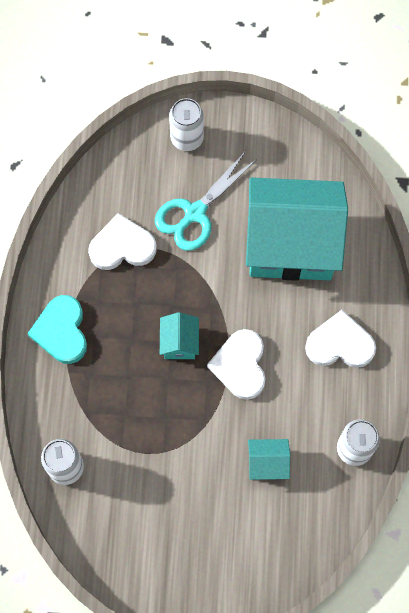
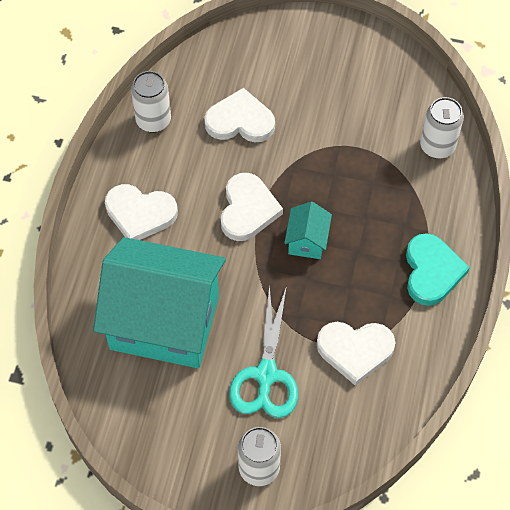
camera: 170 degrees left, 10 degrees down
(195, 213) = (266, 375): turquoise scissors -> turquoise scissors turned 135 degrees clockwise
(267, 463) = (240, 121): turquoise house -> white heart

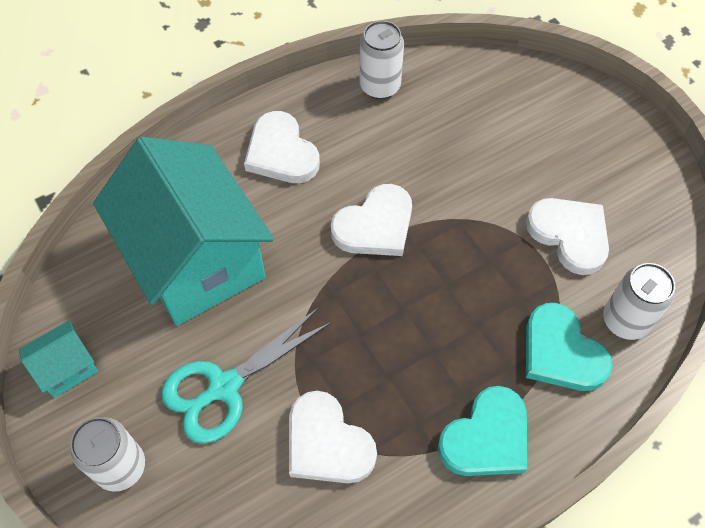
camera: 45 degrees right, 0 degrees up
(240, 121) = (454, 144): white heart -> white heart (569, 235)
(307, 241) = (397, 299): turquoise house -> turquoise house (67, 368)
(423, 193) = (561, 352): none -> turquoise heart

